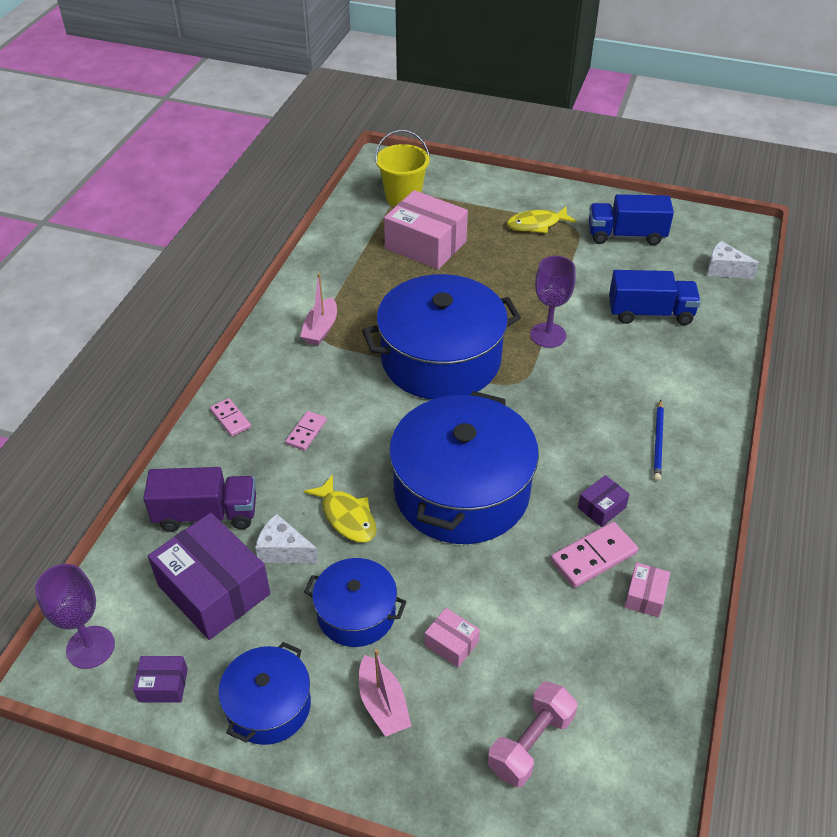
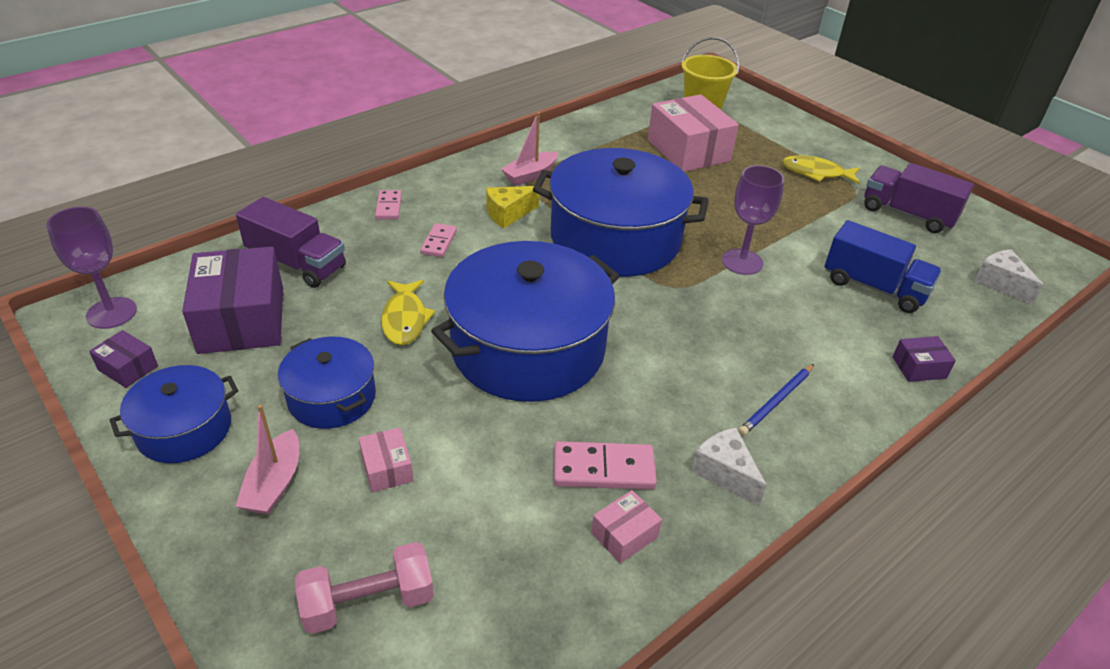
camera: 30 degrees right, 5 degrees down
(283, 551) = (326, 319): white cheese -> white cheese (725, 473)
(306, 432) = (438, 242): pink domino -> pink domino turned 45 degrees counterclockwise
(338, 377) = (508, 214): none -> yellow cheese
(601, 507) = (656, 430): purple box -> purple box (919, 367)
(626, 235) = (907, 214): blue truck -> purple truck

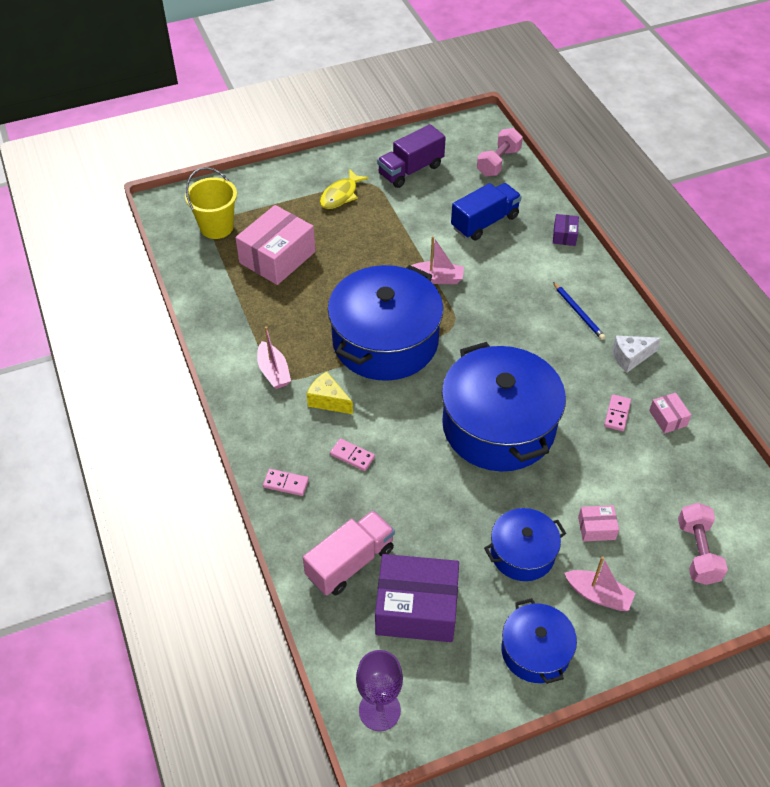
camera: 70 degrees left, 10 degrees up
(128, 368) = (457, 693): purple box -> none
(297, 263) = (350, 562): purple truck -> pink truck
(405, 319) = (446, 495): yellow fish -> none
(508, 214) = (328, 400): yellow cheese -> yellow cheese turned 135 degrees clockwise
(603, 469) = (617, 414): pink domino -> pink domino, size x0.63
(688, 150) = (277, 257): pink box -> pink box turned 45 degrees counterclockwise
(742, 262) = (437, 278): purple goblet -> pink boat
(1000, 283) = (498, 162): white cheese -> pink dumbbell

